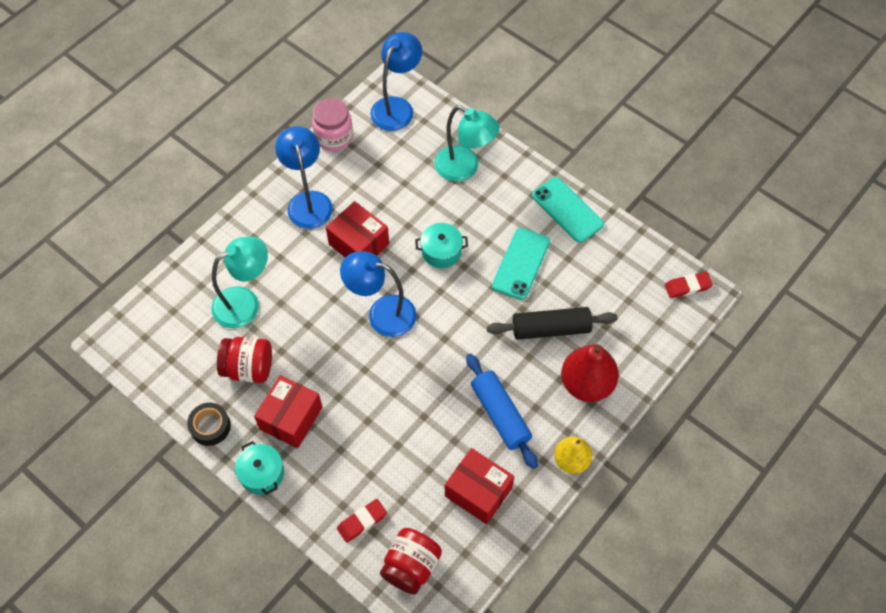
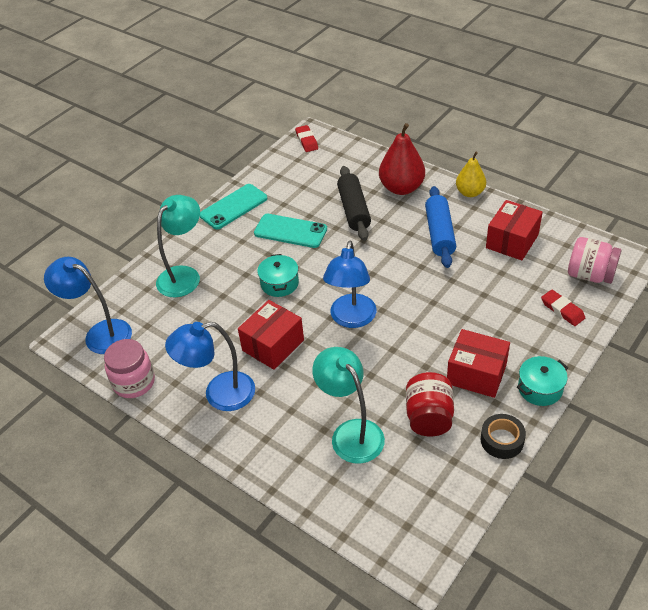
camera: 90 degrees left, 15 degrees down
(411, 566) = (590, 275): red jar -> pink jar
(500, 414) = (439, 233): blue rolling pin -> blue rolling pin turned 60 degrees counterclockwise

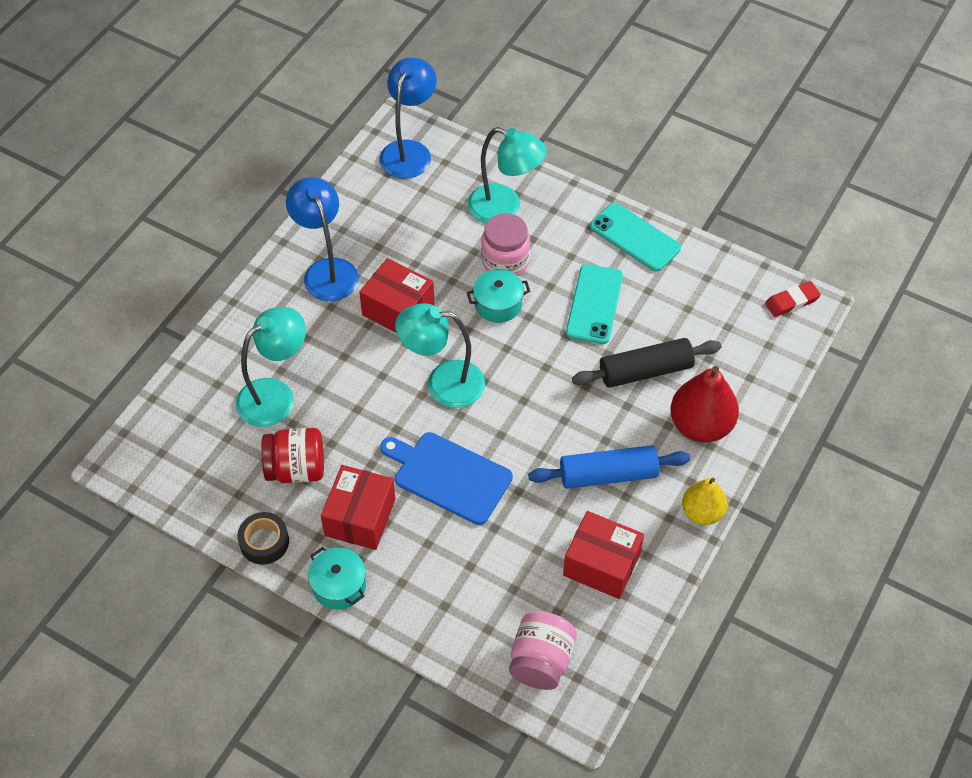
camera: 80 degrees right, 10 degrees up
(134, 382) = (341, 194): pink jar -> pink jar (505, 262)
(351, 319) = (443, 383): blue lamp -> turquoise lamp
(439, 318) = (449, 476): none -> blue cutting board
(562, 310) = (471, 620): red eraser -> none

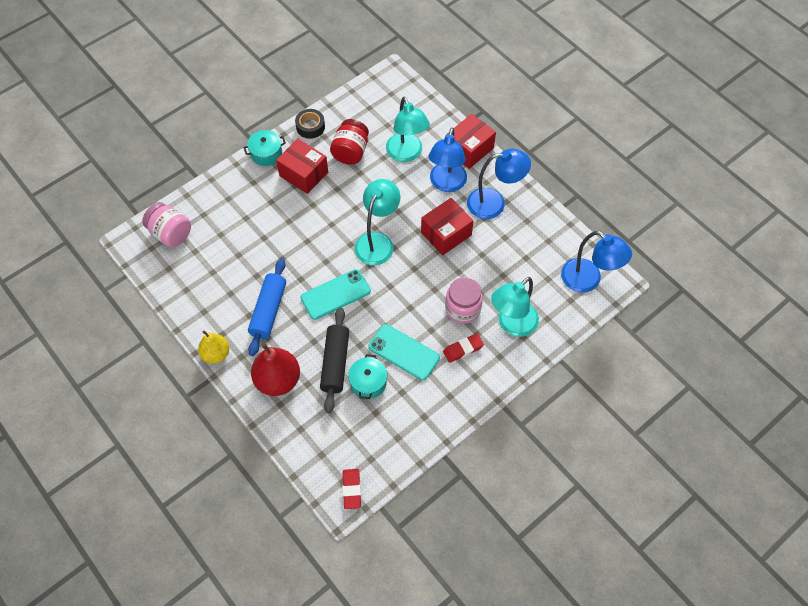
camera: 110 degrees right, 5 degrees up
(314, 332) = (446, 184): none -> blue lamp
(449, 476) = (309, 225): blue cutting board -> none
(498, 304) = (428, 293): turquoise pot -> turquoise pot (368, 382)
(561, 247) = (463, 349): none -> red eraser
(601, 564) = (211, 284): red box -> red box (469, 149)
(634, 237) = (453, 402): turquoise phone -> turquoise phone (335, 294)

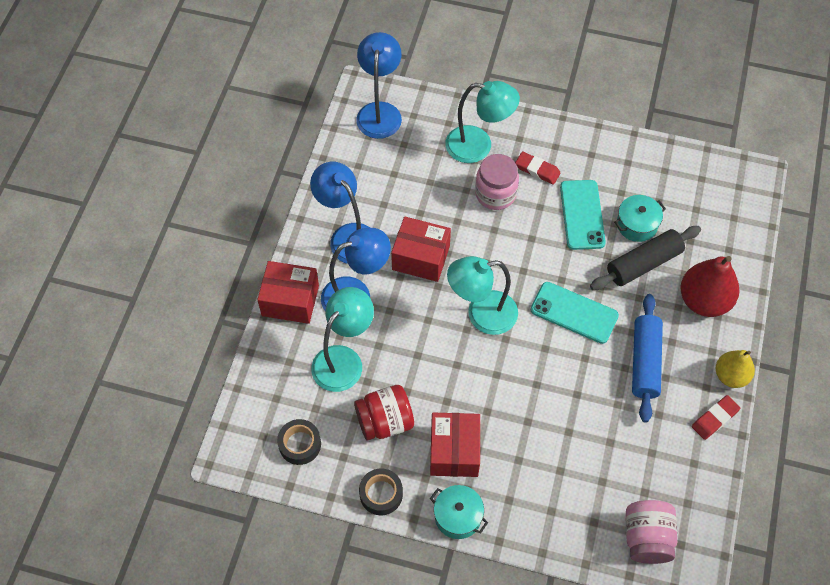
camera: 125 degrees left, 0 degrees up
(268, 310) = (644, 362): blue rolling pin -> blue rolling pin turned 60 degrees counterclockwise
(351, 489) = (739, 175): red eraser -> red eraser (714, 418)
(371, 107) = (300, 444): none -> black tape

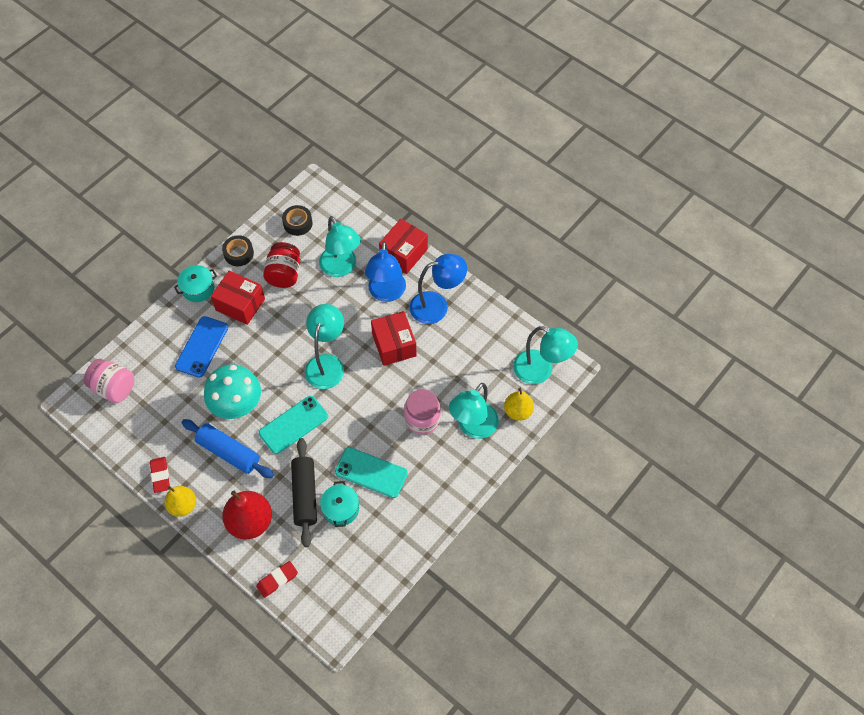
camera: 115 degrees right, 0 degrees up
(380, 112) = (540, 371): blue lamp -> turquoise lamp
(421, 258) = (394, 345): red box -> red box turned 60 degrees counterclockwise
(438, 115) = (518, 411): none -> yellow pear
(535, 464) = (202, 347): none -> blue phone
(537, 170) = (429, 460): red eraser -> red eraser (277, 580)
(587, 381) = (238, 407): none -> turquoise mushroom

